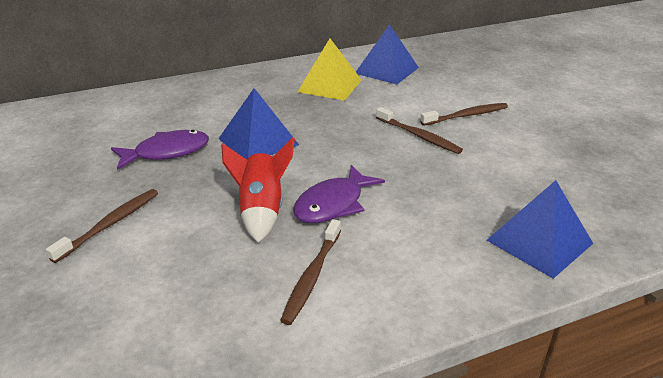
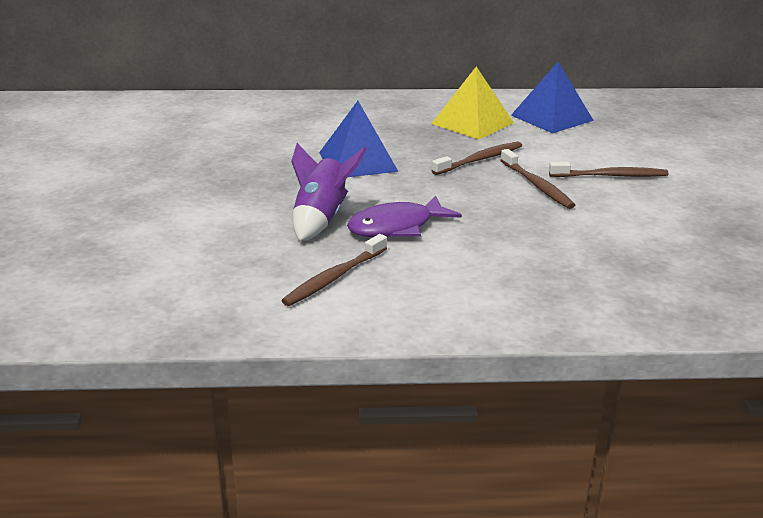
camera: 20 degrees right, 5 degrees down
(110, 224) = (177, 203): brown toothbrush -> brown toothbrush (480, 160)
(167, 152) = (261, 156): purple fish -> none
(261, 211) = (321, 219): red rocket -> purple rocket
(539, 241) = (592, 298): blue pyramid -> none

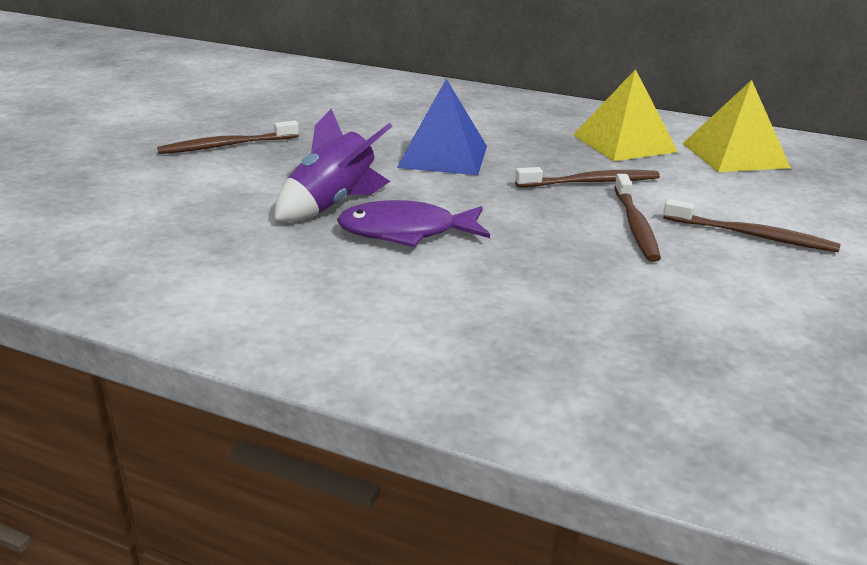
camera: 25 degrees right, 0 degrees up
(334, 277) = (269, 269): brown toothbrush -> brown toothbrush (226, 146)
(552, 118) = (734, 155): blue pyramid -> yellow pyramid

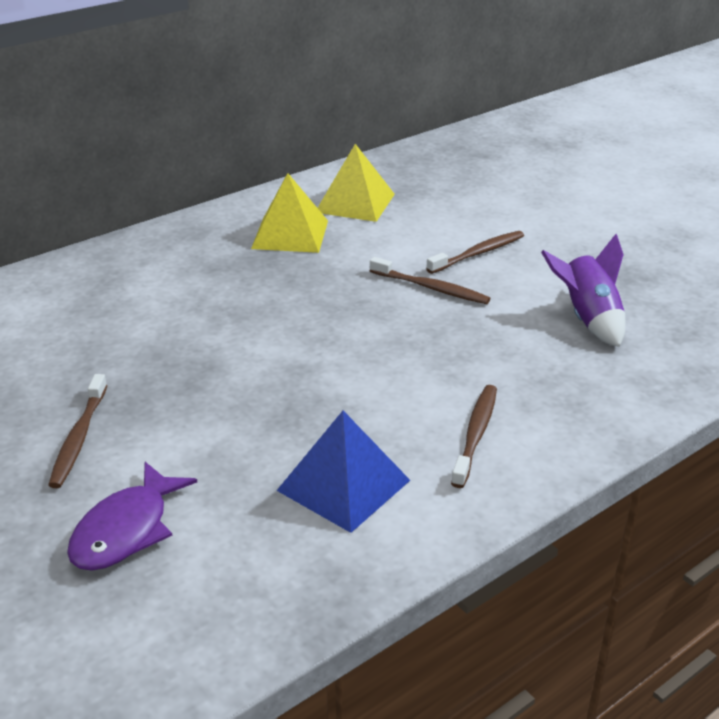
camera: 60 degrees left, 5 degrees up
(332, 205) = (282, 410): purple rocket -> purple rocket (588, 319)
(406, 232) = (364, 388): purple fish -> purple fish (126, 530)
(443, 156) = (233, 323): blue pyramid -> blue pyramid (343, 485)
(591, 182) = (348, 277): brown toothbrush -> brown toothbrush (475, 434)

